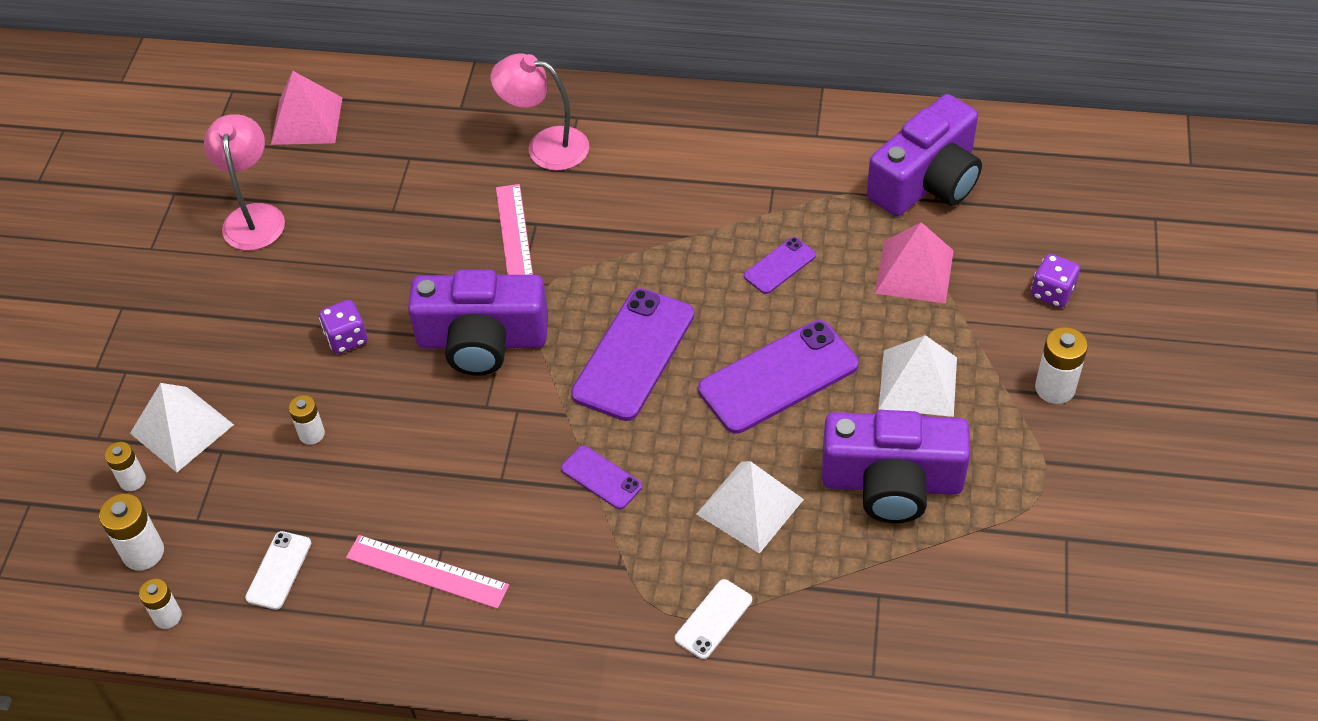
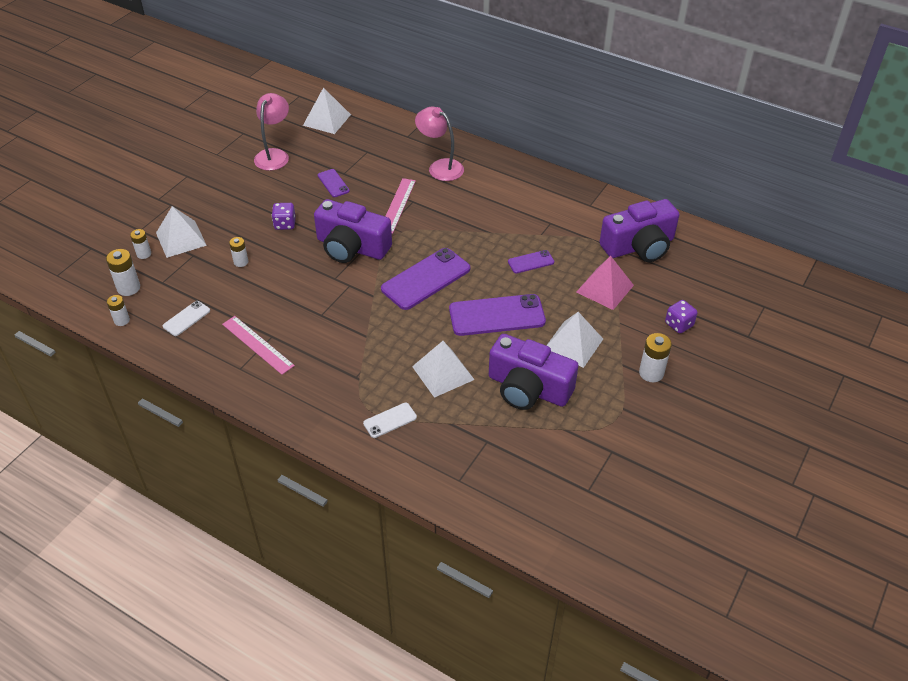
camera: 20 degrees right, 5 degrees down
(307, 120) = (327, 120): pink pyramid -> white pyramid
(601, 477) = (373, 332): purple phone -> purple phone (333, 183)

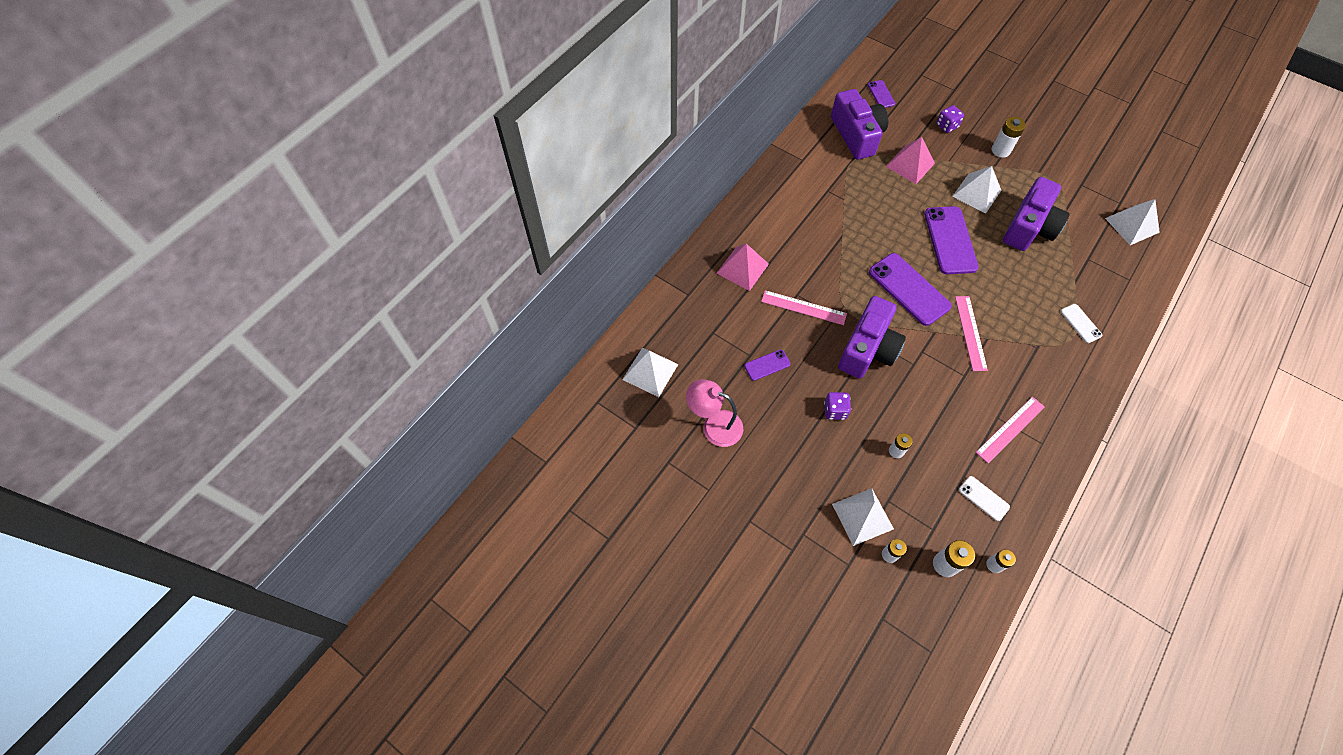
camera: 85 degrees left, 15 degrees up
(373, 323) = (970, 333): none -> pink ruler
(440, 167) = (742, 268): pink lamp -> pink pyramid
(443, 373) = (1022, 283): white pyramid -> white pyramid (1132, 225)
(531, 262) = (880, 210): purple phone -> purple phone (881, 94)

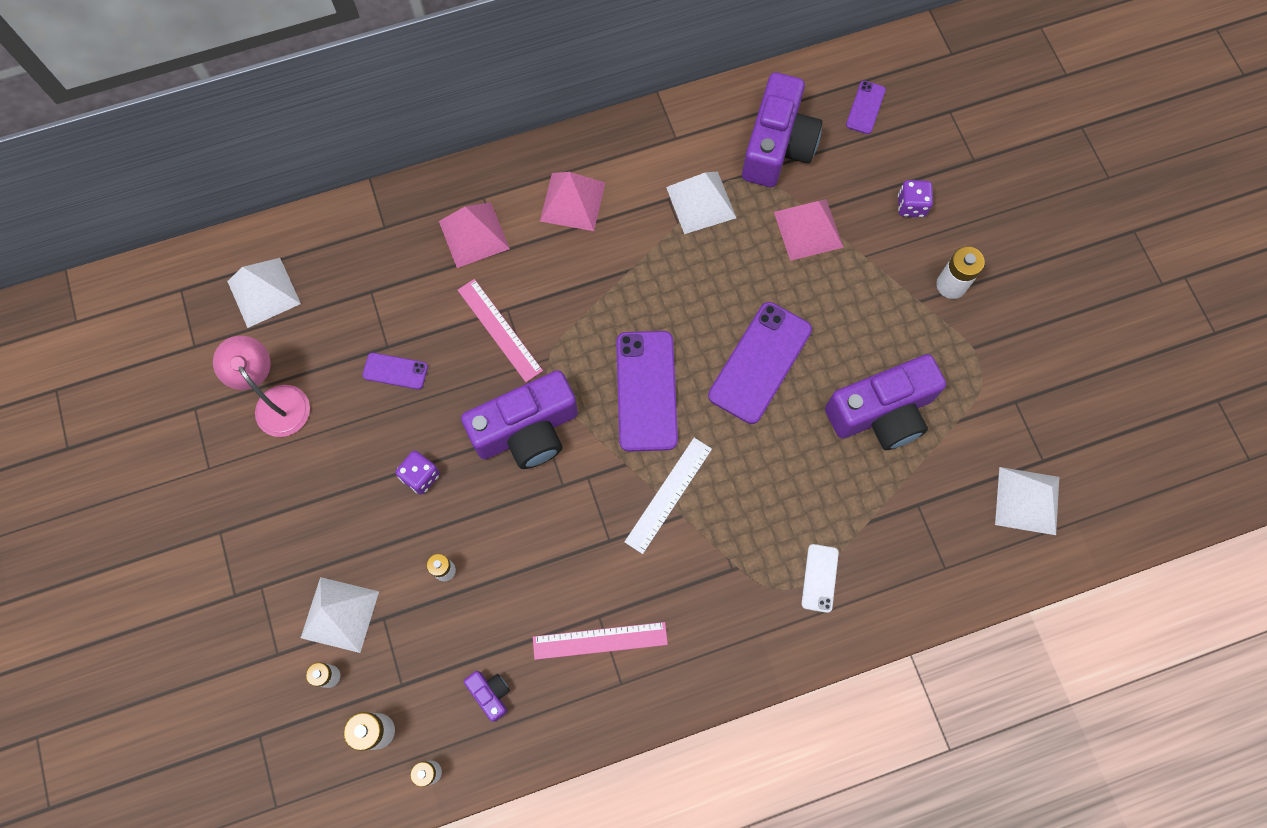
camera: 35 degrees right, 10 degrees up
(779, 221) = (572, 201): none -> pink pyramid
(970, 333) = (668, 494): pink ruler -> white ruler
(976, 193) = (858, 322): white pyramid -> white pyramid (701, 202)
(983, 498) = (490, 694): white phone -> purple camera

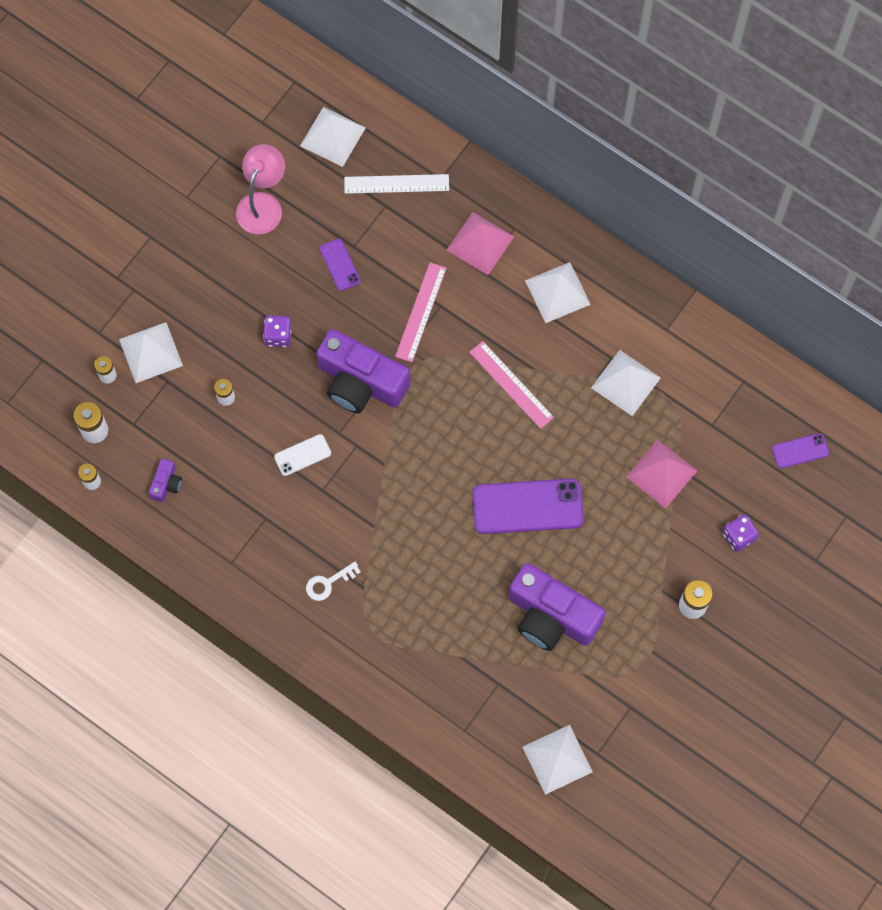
camera: 55 degrees right, 0 degrees up
(572, 201) = (557, 292): pink pyramid -> white pyramid
(600, 641) = (249, 530): pink ruler -> pink ruler (511, 385)
(646, 391) = (448, 442): purple phone -> none
(668, 494) = (383, 507): white ruler -> white ruler (396, 184)
(709, 599) = (328, 583): none -> white key
(777, 146) = (715, 407): purple camera -> none
(819, 578) = (396, 648): white phone -> white phone (302, 455)

